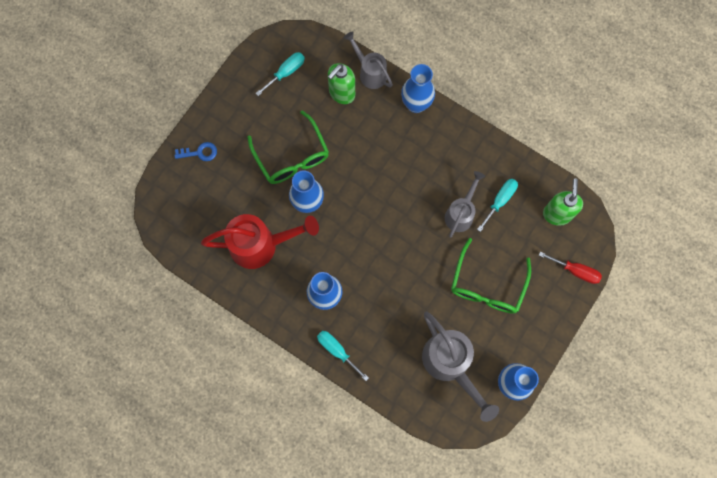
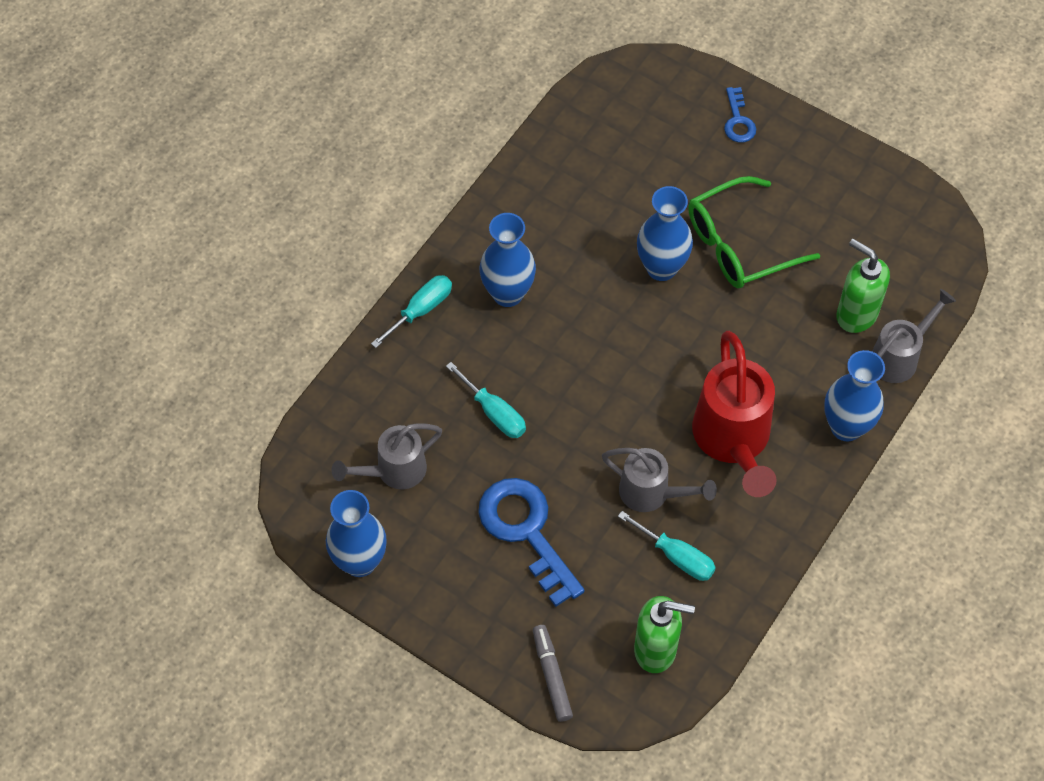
camera: 90 degrees right, 15 degrees down
(260, 245) = (590, 205): red watering can -> red watering can (733, 440)
(286, 72) = (886, 234): turquoise screwdriver -> turquoise screwdriver (494, 413)
(450, 364) = (394, 471): grey watering can -> grey watering can, size x0.62
(487, 285) = (526, 531): green glasses -> blue key
(575, 271) = (552, 676): red screwdriver -> grey marker

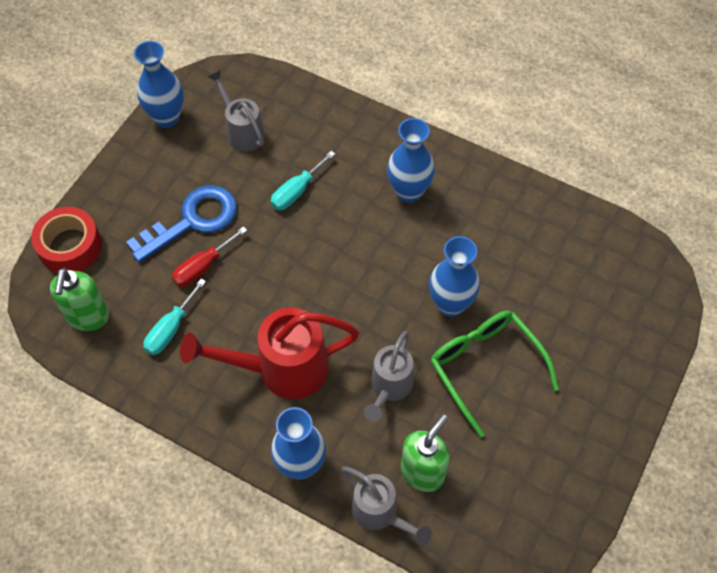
camera: 85 degrees right, 0 degrees up
(421, 310) = (386, 135): turquoise screwdriver -> none
(552, 676) = (70, 246): grey marker -> red tape
(594, 520) = (202, 267): none -> red screwdriver
(651, 493) = (228, 307): grey watering can -> grey watering can (389, 387)
(738, 121) = (624, 361): blue key -> none

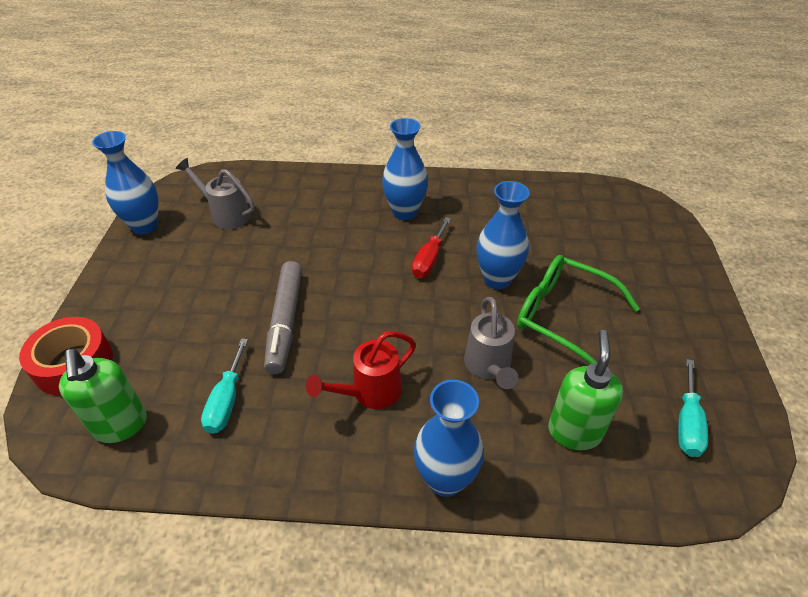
camera: 25 degrees left, 15 degrees down
(193, 220) = (208, 296): blue key -> none
(202, 267) = (237, 331): red screwdriver -> red screwdriver (429, 259)
(245, 272) = (285, 321): none -> grey marker
(281, 369) = (370, 392): red watering can -> red watering can, size x0.62
(296, 191) = (302, 242): turquoise screwdriver -> turquoise screwdriver (687, 423)
(380, 513) = (560, 492): grey watering can -> none

